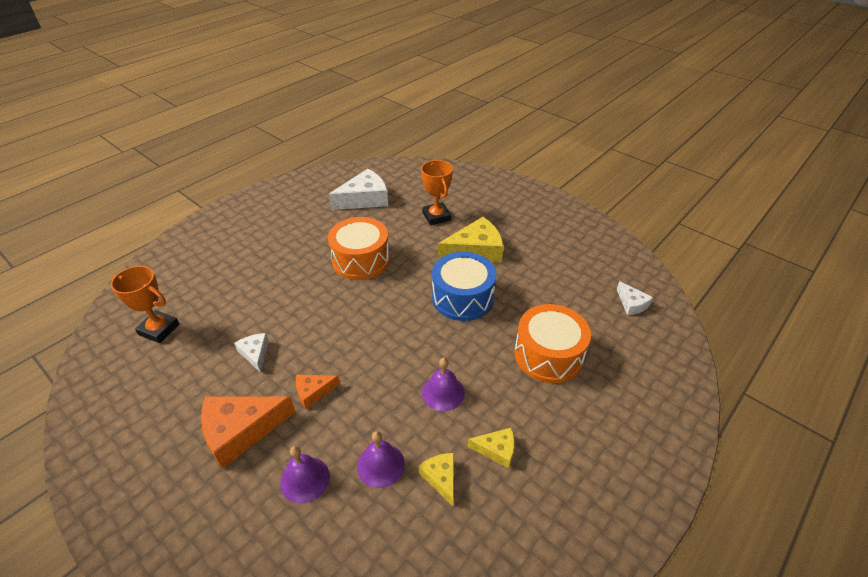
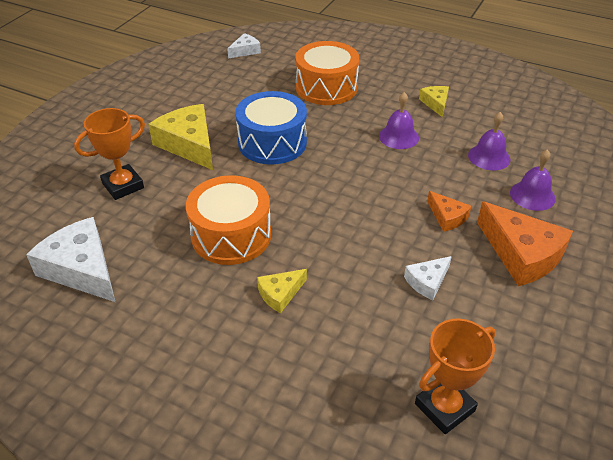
camera: 105 degrees left, 0 degrees up
(159, 329) = (444, 407): orange trophy -> orange trophy turned 45 degrees clockwise
(441, 478) = (477, 125): yellow cheese -> yellow cheese (280, 294)

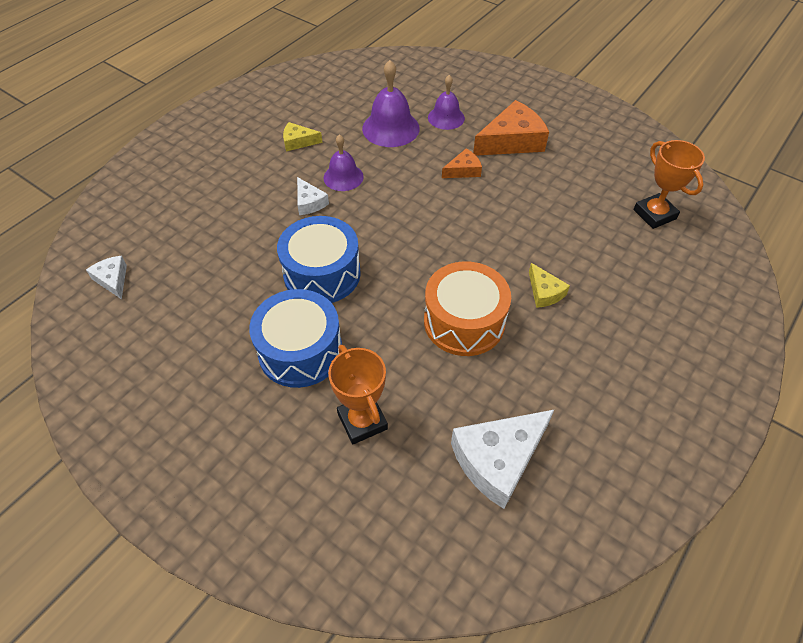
camera: 80 degrees left, 10 degrees up
(189, 144) = (300, 351): yellow cheese -> blue drum
(326, 87) = (234, 215): orange drum -> none
(427, 281) = (536, 198): white cheese -> white cheese (309, 202)
(489, 157) = (390, 128): purple bell -> purple bell, size x1.53

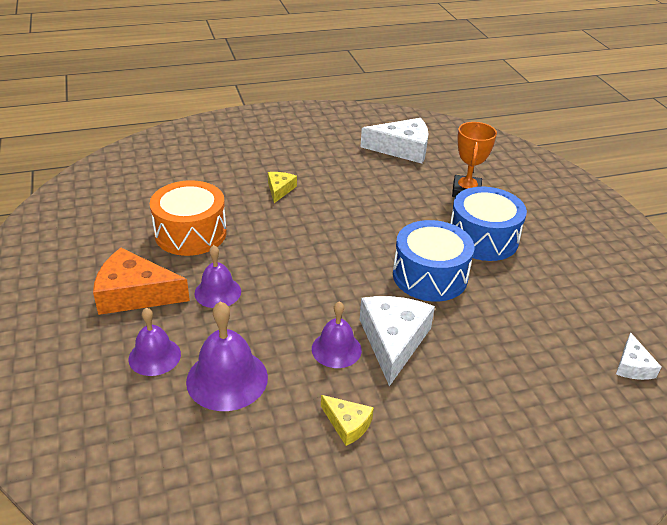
camera: 145 degrees left, 15 degrees down
(309, 202) = (393, 341): white cheese -> white cheese, size x1.91
(463, 170) = (217, 292): orange cheese -> purple bell
(464, 322) = (353, 201): orange drum -> orange drum (190, 233)
(654, 214) = (133, 188): orange trophy -> none

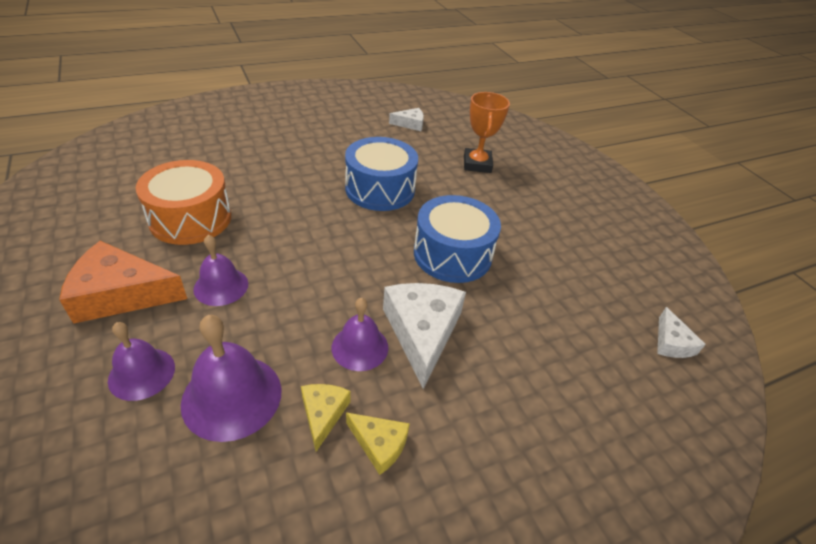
camera: 10 degrees left, 5 degrees up
(280, 190) = (289, 168): yellow cheese -> yellow cheese (323, 414)
(402, 149) = (410, 124): white cheese -> white cheese, size x0.52
(483, 238) = (500, 211): blue drum -> blue drum (380, 189)

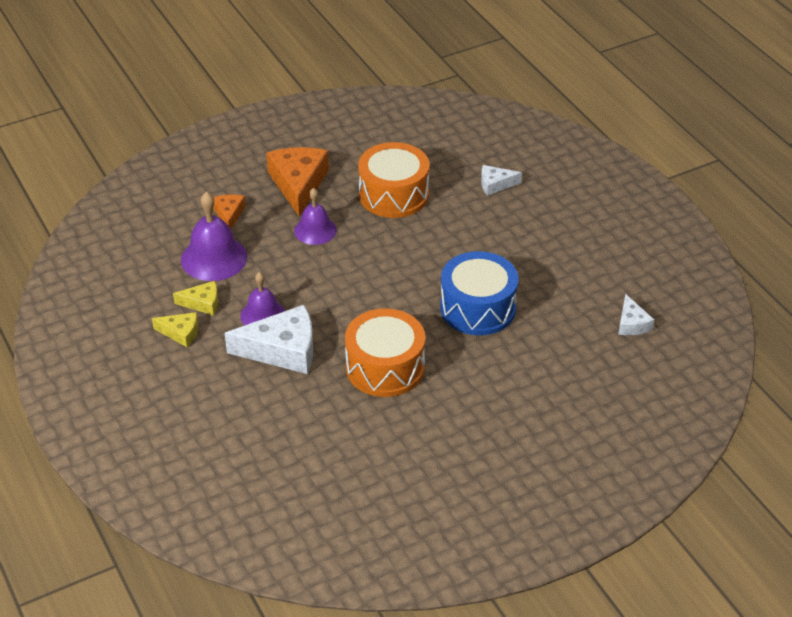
camera: 90 degrees right, 0 degrees up
(141, 373) = (229, 214): purple bell -> orange cheese
(379, 444) = (180, 333): yellow cheese -> yellow cheese turned 105 degrees counterclockwise
(452, 254) = (385, 367): blue drum -> orange drum
(477, 164) = (559, 388): orange trophy -> none
(671, 342) = (292, 526): white cheese -> white cheese (495, 184)

